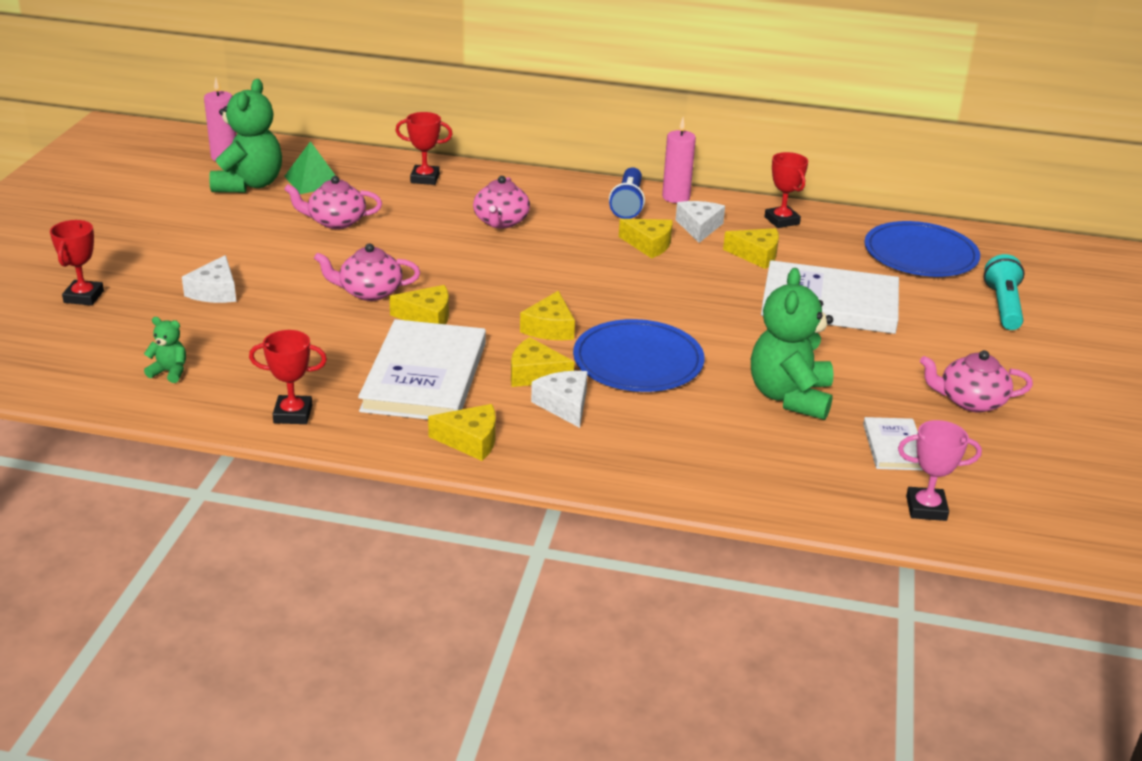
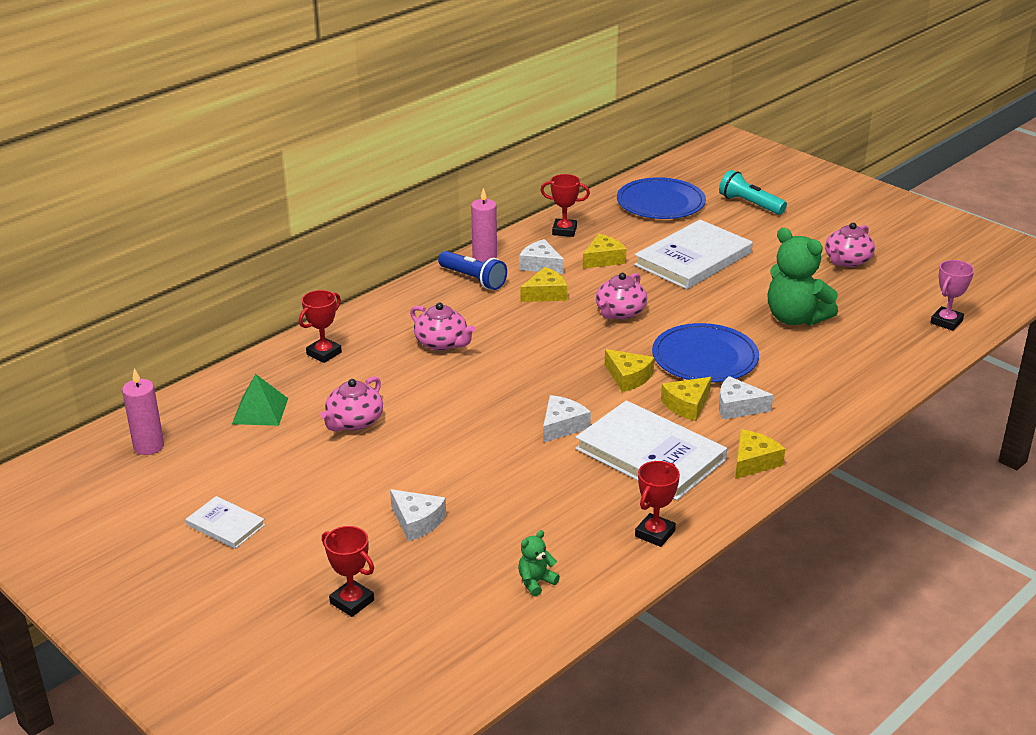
camera: 55 degrees left, 0 degrees up
(249, 184) = (226, 448): green teddy bear -> none
(369, 292) = (496, 441): pink teapot -> pink teapot (620, 312)
(427, 317) = (562, 426): yellow cheese -> white cheese
(894, 447) = (877, 306): white book -> white book (225, 525)

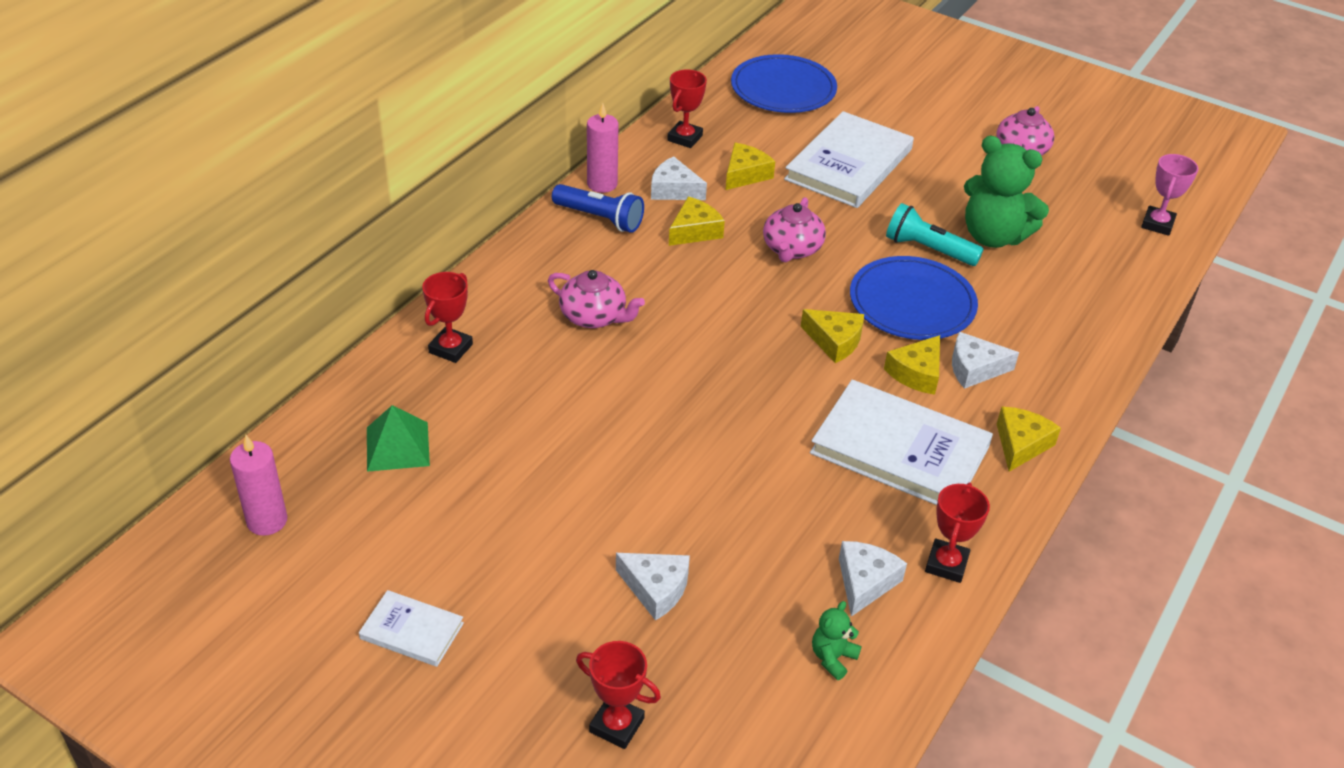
camera: 15 degrees left, 10 degrees up
(354, 422) = (524, 448): pink teapot -> none
(562, 426) = (782, 421): white cheese -> white cheese (865, 582)
(564, 231) = (685, 138): red trophy -> red trophy turned 60 degrees counterclockwise
(749, 204) = (885, 83): turquoise flashlight -> turquoise flashlight (928, 249)

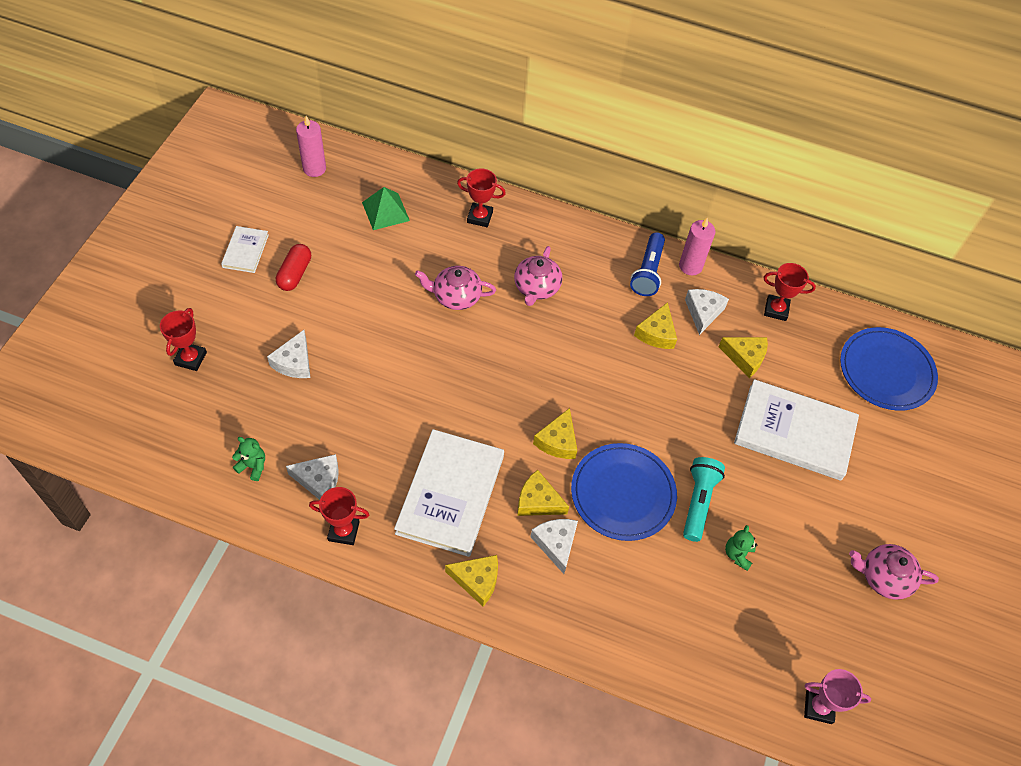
camera: 75 degrees right, 15 degrees up
(483, 570) = (295, 274): none -> red capsule
(694, 231) = (656, 333): yellow cheese -> yellow cheese turned 75 degrees clockwise
(791, 249) = (659, 401): pink teapot -> pink teapot (456, 296)
(993, 236) = (738, 554): green teddy bear -> green teddy bear, size x0.45

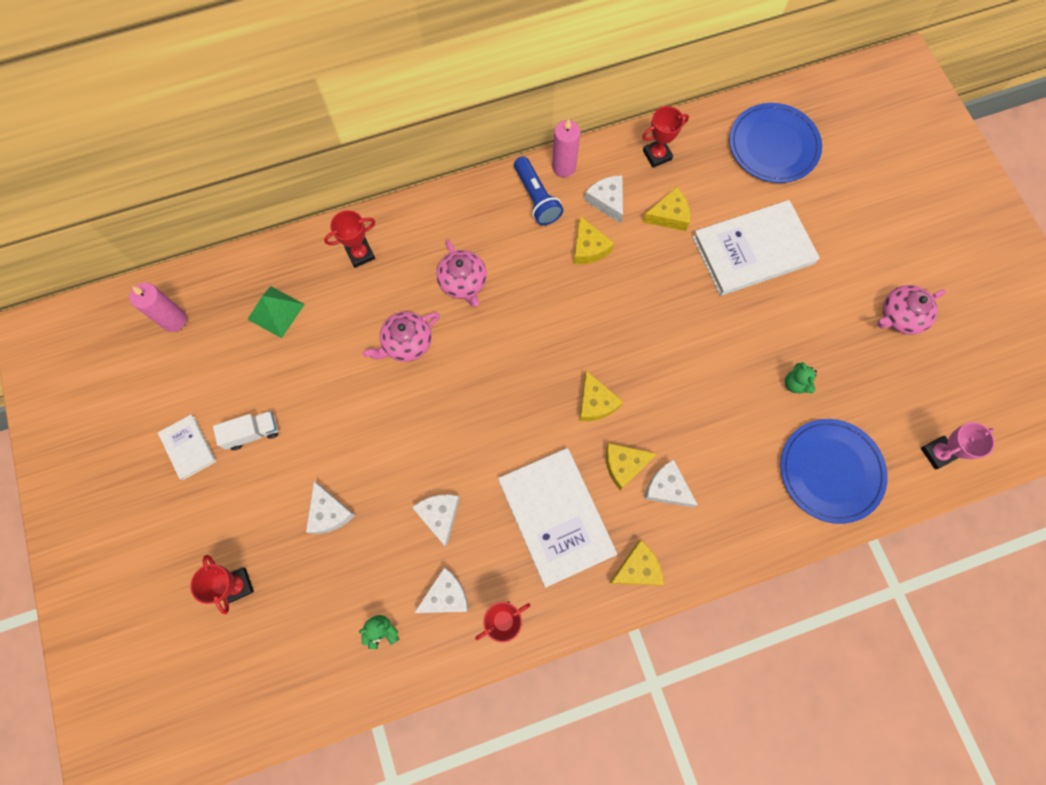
camera: 35 degrees left, 15 degrees up
(295, 274) = (252, 433): red capsule -> white truck
(367, 425) = (439, 516): none -> white cheese
(623, 493) = (678, 405): blue plate -> blue plate (830, 471)
(698, 502) = (735, 365): turquoise flashlight -> none

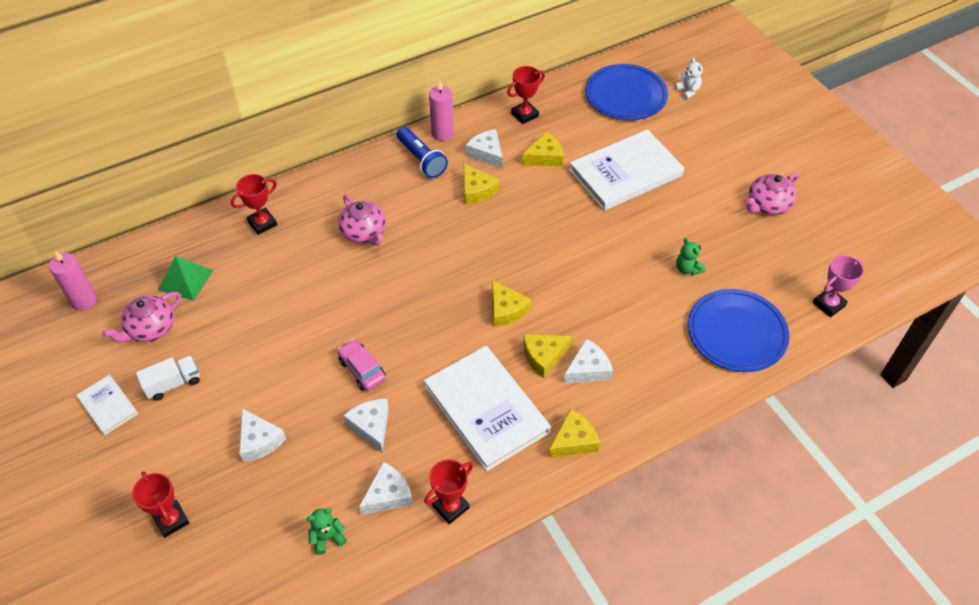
camera: 10 degrees left, 20 degrees down
(406, 343) = (317, 287): pink teapot -> pink teapot (150, 328)
(439, 449) = (362, 370): none -> pink car
(667, 488) = (588, 369): white cheese -> white cheese turned 120 degrees clockwise
(844, 150) = (688, 91): none -> white teddy bear

